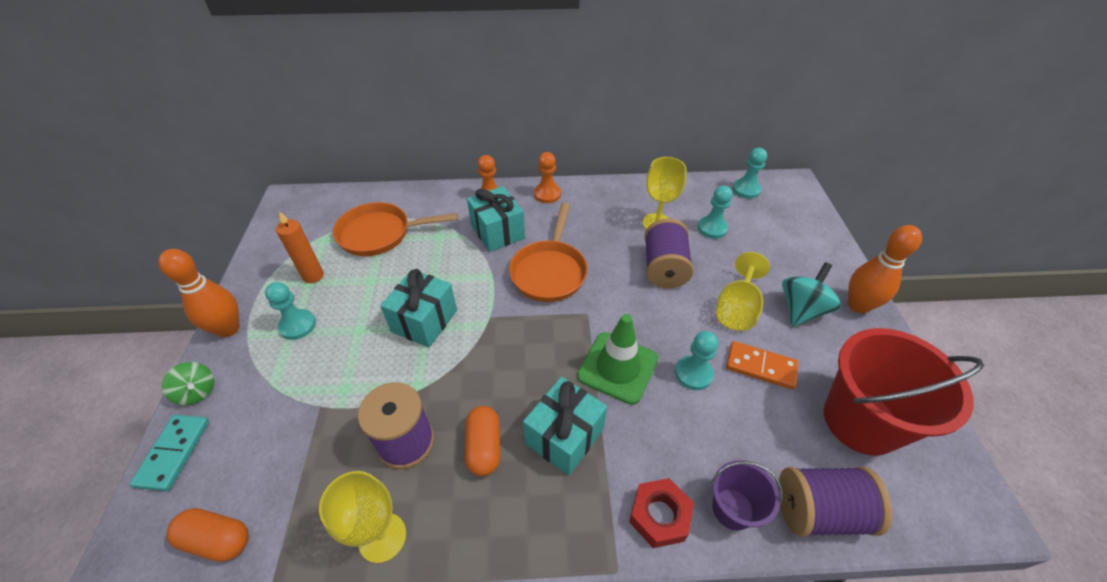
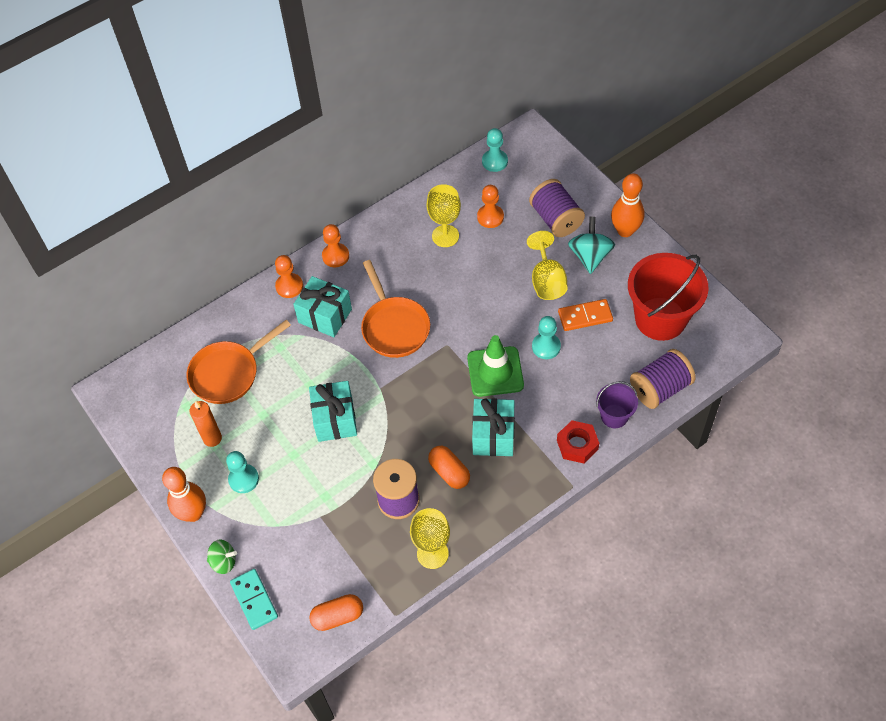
camera: 30 degrees left, 10 degrees up
(664, 268) = (476, 275): purple spool -> purple spool (556, 219)
(712, 228) = (490, 217): turquoise pawn -> orange pawn

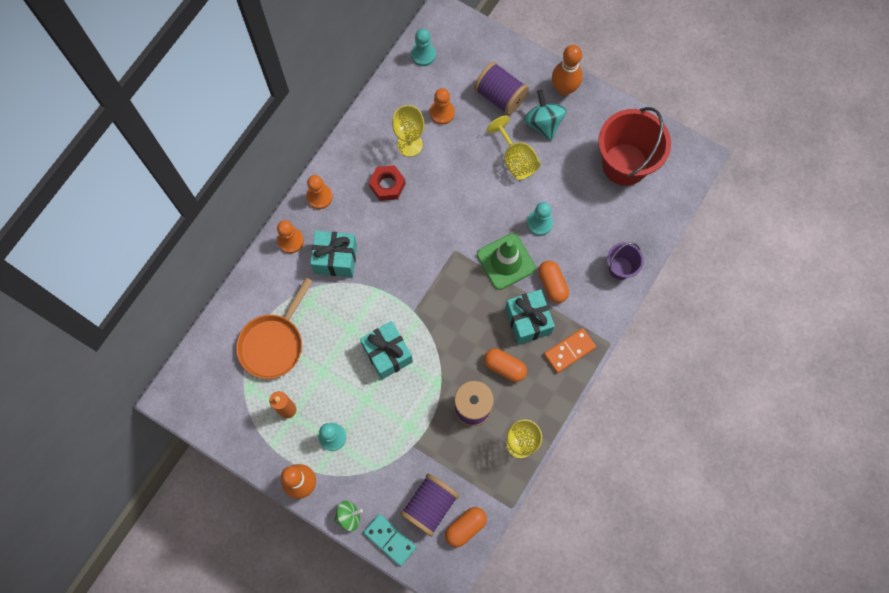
camera: 25 degrees left, 15 degrees up
(394, 327) = (401, 249): orange pan -> none
(534, 409) = (552, 284): none -> orange capsule
(577, 445) = (600, 305): red nut -> red nut (387, 185)
(585, 316) = (561, 183): orange domino -> orange domino (569, 351)
(660, 388) = (648, 229): purple spool -> purple spool (430, 506)

